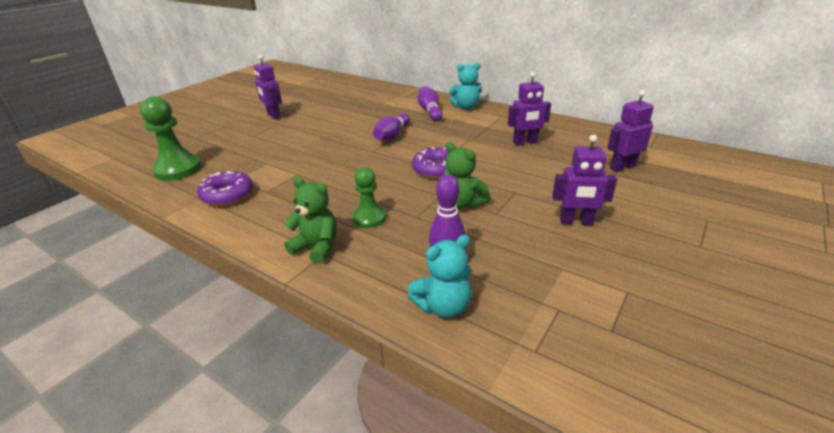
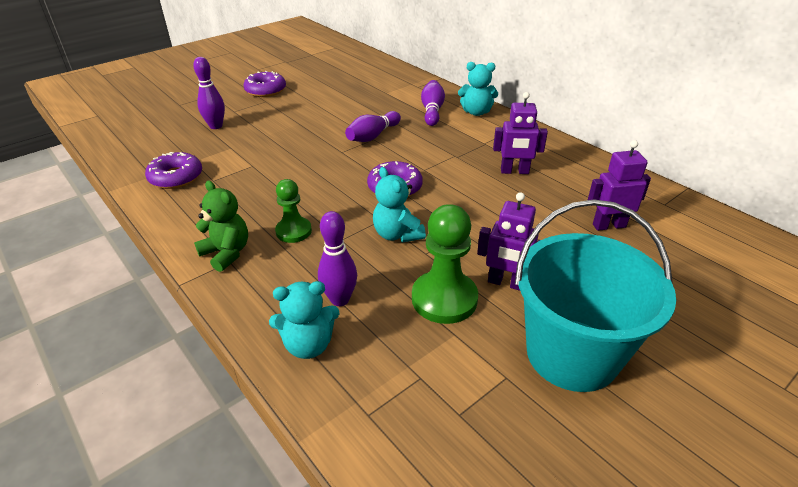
camera: 15 degrees right, 5 degrees up
(178, 169) = (146, 139): green pawn -> green pawn (444, 299)
(242, 149) = (216, 126): none -> purple bowling pin
(273, 116) = (265, 90): purple robot -> purple donut
(462, 203) = (397, 234): green teddy bear -> turquoise teddy bear
(664, 262) = (572, 354): none -> turquoise bucket

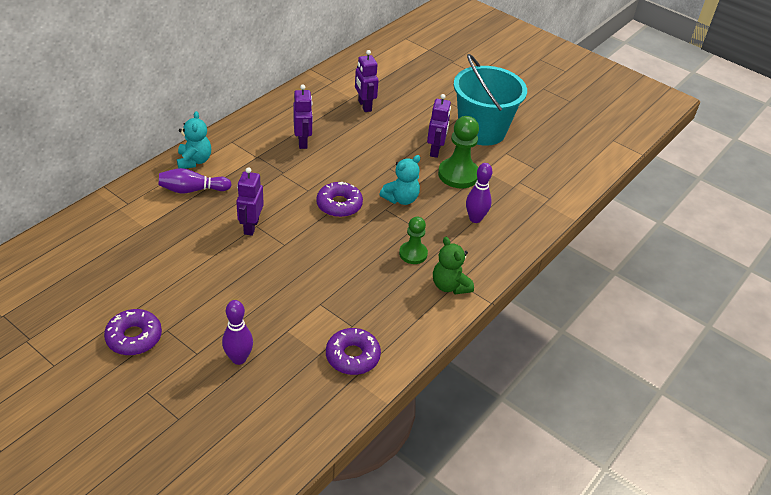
camera: 105 degrees left, 5 degrees up
(226, 253) = (450, 286): green teddy bear -> green teddy bear turned 60 degrees counterclockwise
(308, 345) = (516, 226): turquoise teddy bear -> none
(373, 136) = (251, 226): purple bowling pin -> purple robot

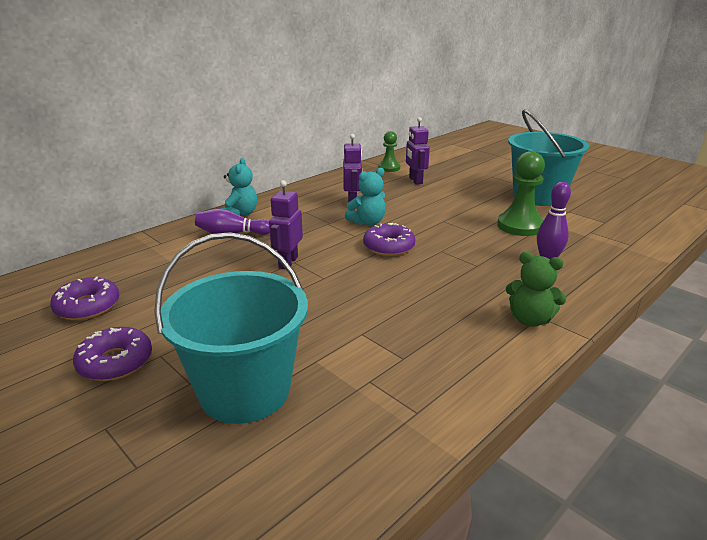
camera: 10 degrees right, 15 degrees down
(239, 358) = (245, 391): purple bowling pin -> turquoise bucket
(352, 356) = (404, 394): purple donut -> purple donut (87, 306)
(401, 199) = (458, 243): turquoise teddy bear -> turquoise teddy bear (367, 222)
(413, 254) = (478, 288): green pawn -> green pawn (389, 168)
(435, 150) = (491, 209): purple robot -> none
(450, 286) = (530, 319): green teddy bear -> green teddy bear turned 45 degrees counterclockwise

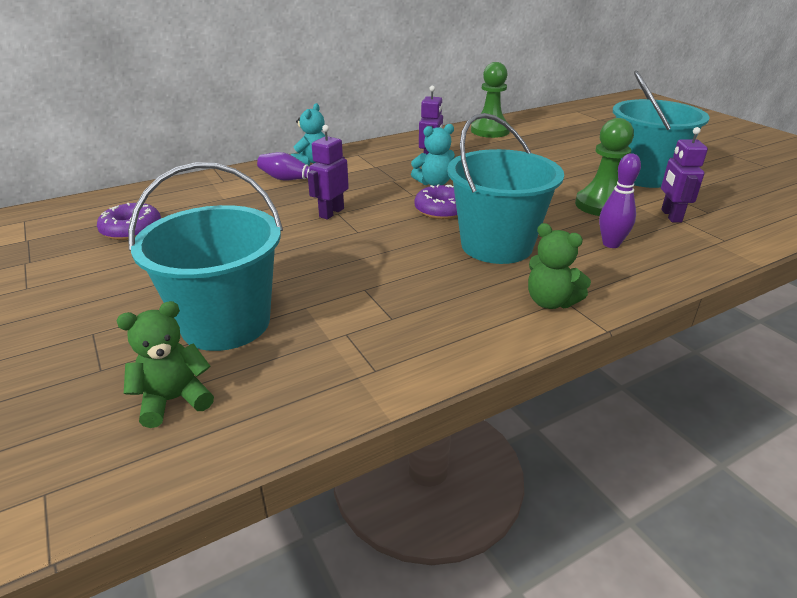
camera: 15 degrees right, 5 degrees up
(115, 362) = (129, 280): purple donut -> none
(236, 484) = (174, 400): none -> green teddy bear
(389, 168) = (490, 131): green pawn -> green pawn, size x1.61
(415, 180) = (511, 146): purple robot -> purple robot (670, 216)
(455, 274) = (496, 245): none -> turquoise bucket

